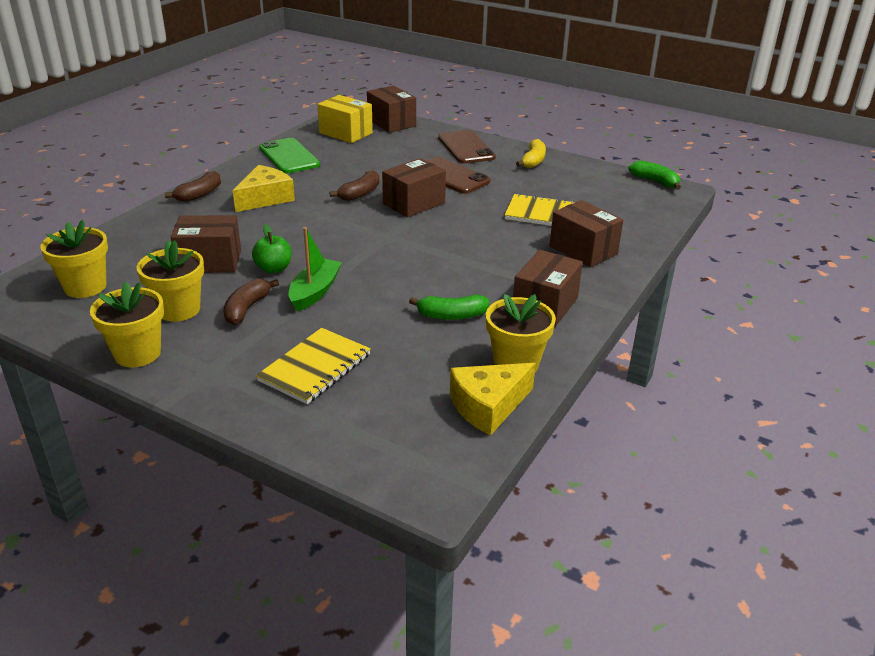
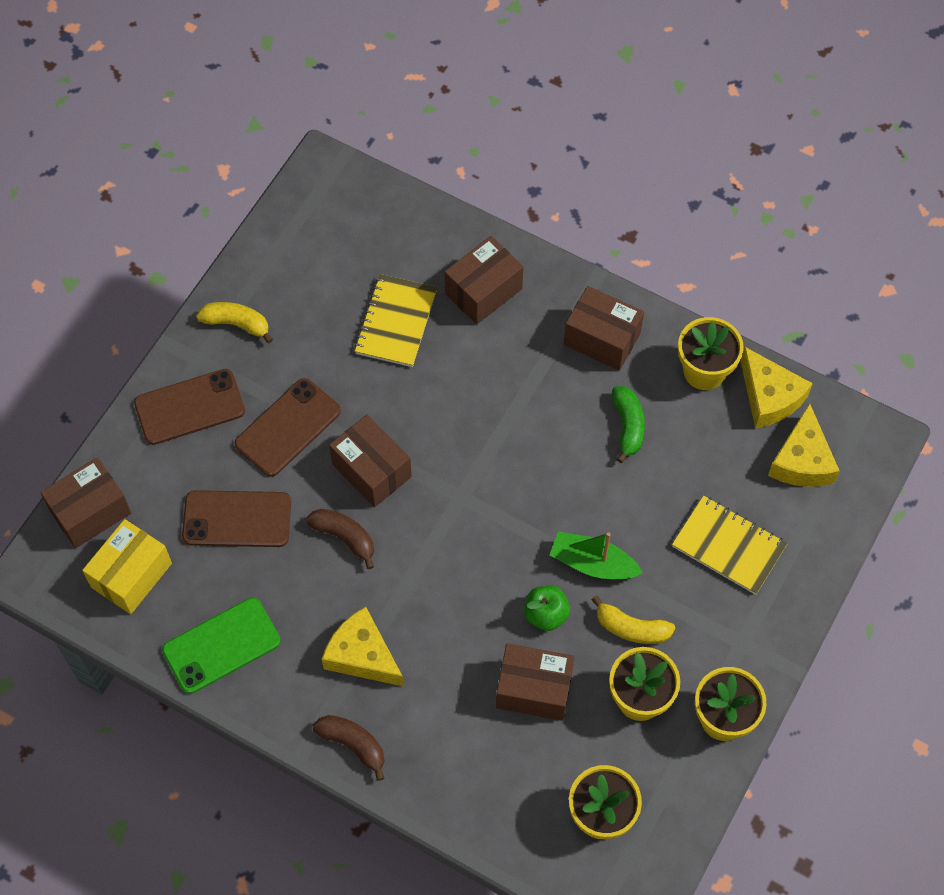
camera: 90 degrees left, 30 degrees up
(209, 261) = (534, 689): brown box -> brown box turned 75 degrees counterclockwise
(247, 308) = (631, 628): brown banana -> yellow banana
(380, 161) = (237, 519): none -> brown phone
(408, 424) = (802, 460): none -> yellow cheese
(655, 181) = (300, 190): green banana -> none

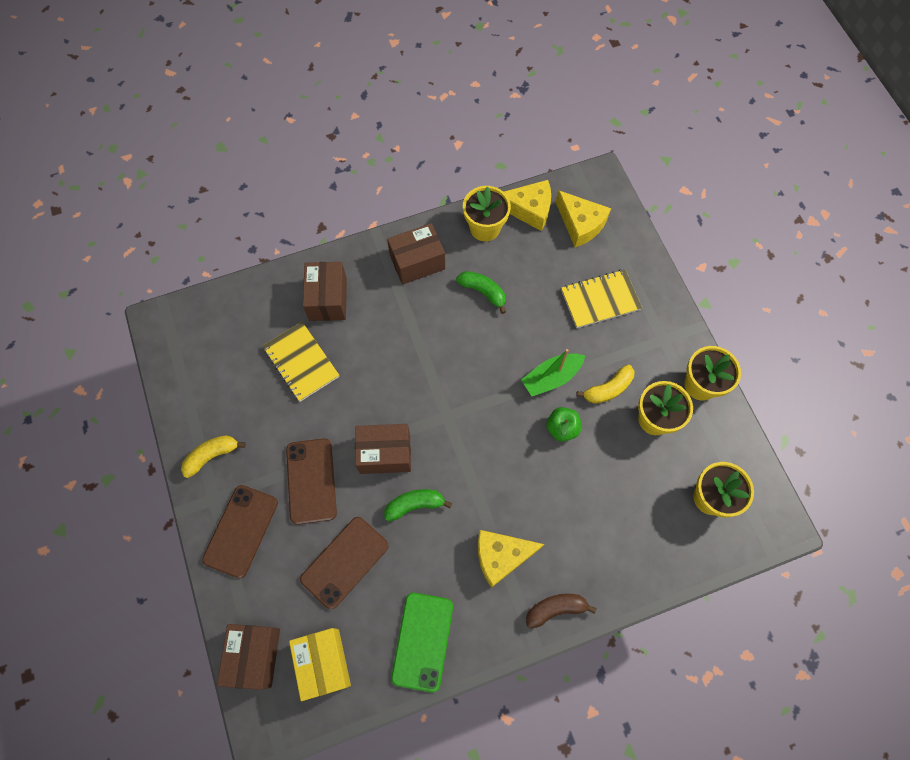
camera: 50 degrees left, 5 degrees up
(344, 537) = (415, 505): brown banana -> green banana
(534, 689) = (603, 472): brown box -> none

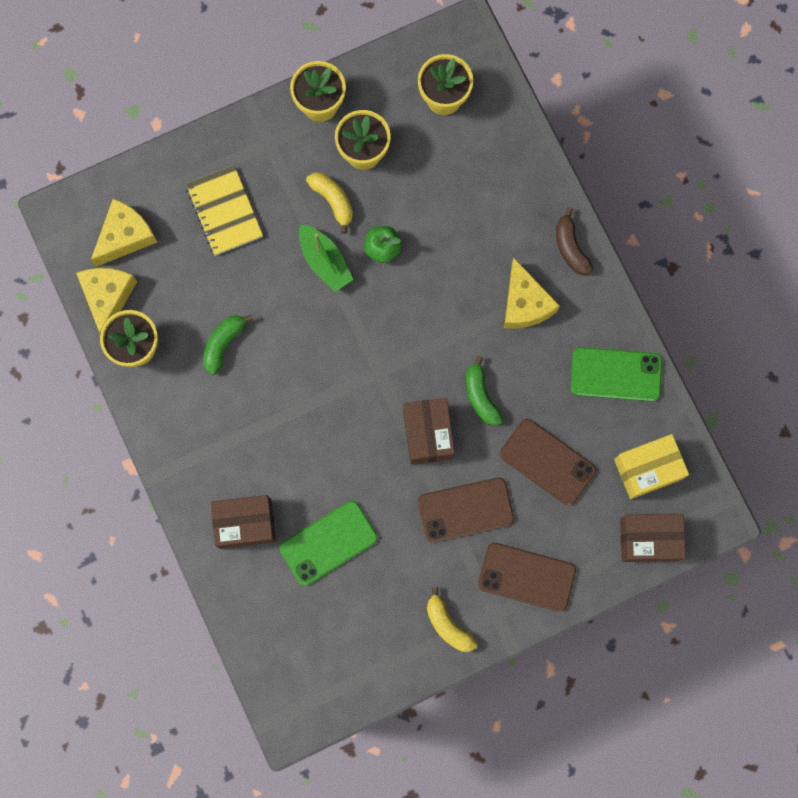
camera: 95 degrees left, 10 degrees up
(301, 362) = (328, 543): yellow notebook -> green phone
(417, 262) = (189, 424): brown box -> none

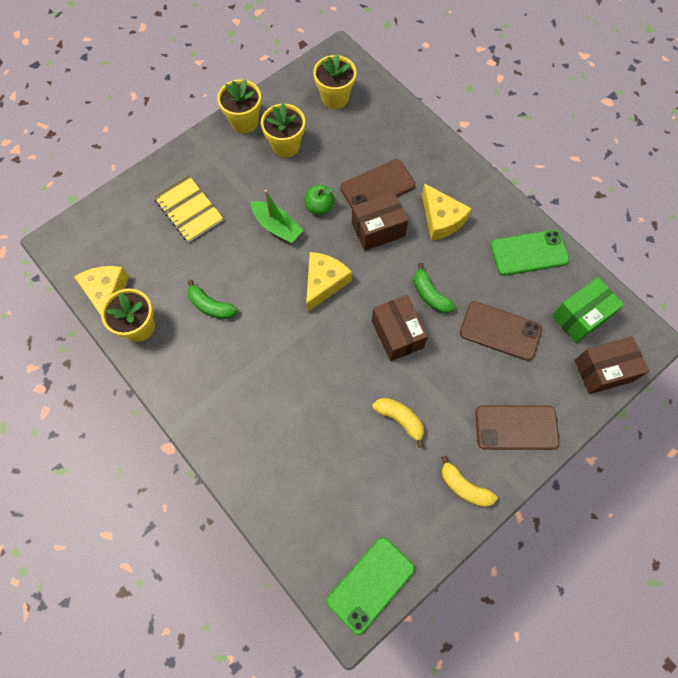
camera: 15 degrees left, 10 degrees down
(125, 236) = (112, 245): yellow cheese -> yellow cheese (324, 283)
(223, 343) = (211, 306): green banana -> green banana turned 75 degrees counterclockwise
(245, 524) = (264, 446): brown box -> brown box (378, 229)
(328, 543) = (340, 444): green phone -> green phone (370, 584)
(333, 201) = (271, 183): yellow banana -> yellow banana (400, 419)
(465, 510) = (447, 386): brown phone -> brown phone (377, 187)
(570, 247) = (462, 173): brown banana -> none
(647, 469) = (580, 316): yellow box -> green box

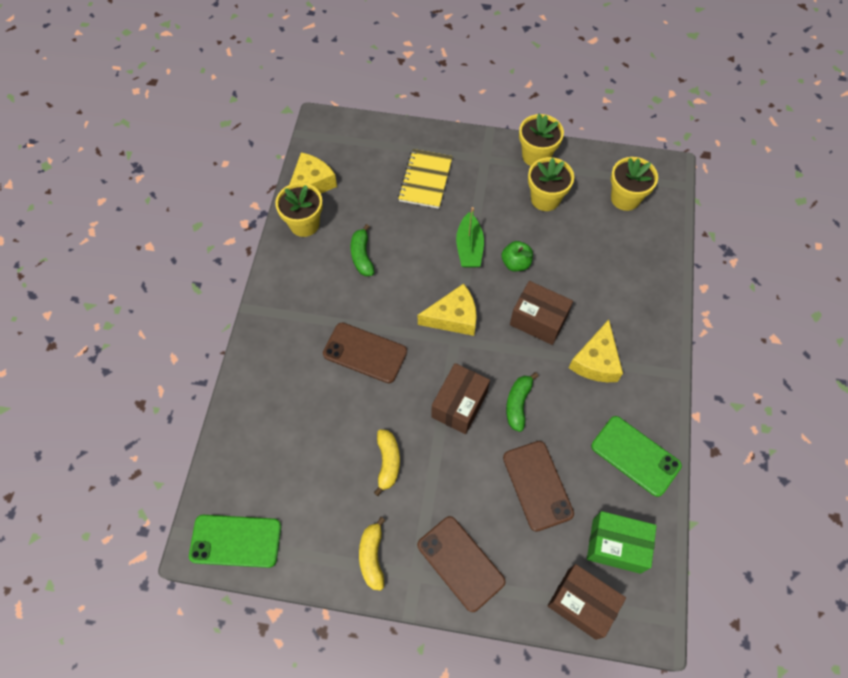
camera: 50 degrees right, 5 degrees down
(377, 187) = (576, 290): brown phone -> brown phone (365, 353)

